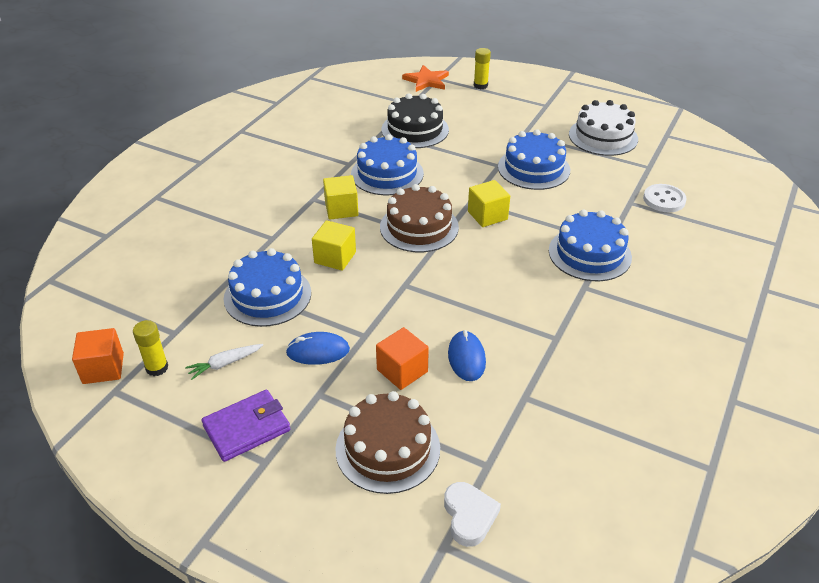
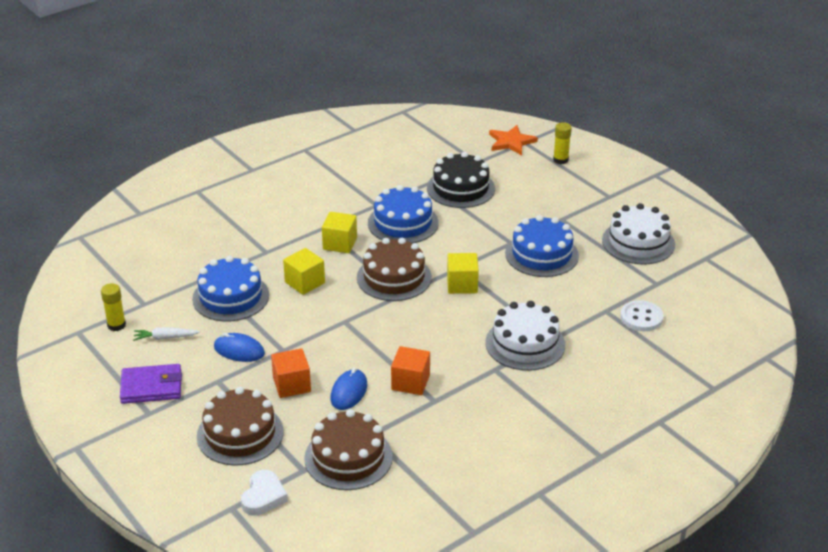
camera: 25 degrees right, 5 degrees down
(103, 368) = (80, 314): orange cube -> orange cube (410, 382)
(522, 432) = (348, 457): none -> brown cake
(589, 254) = (525, 344): blue cake -> white cake

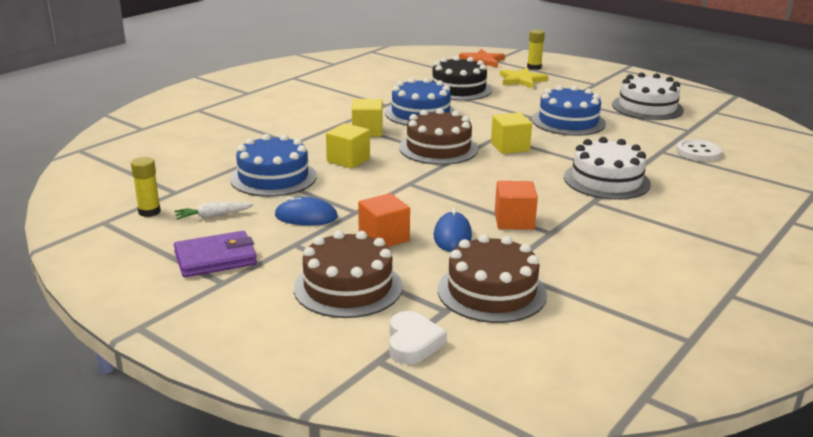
camera: 15 degrees left, 10 degrees down
(534, 181) = (521, 80): none -> yellow star

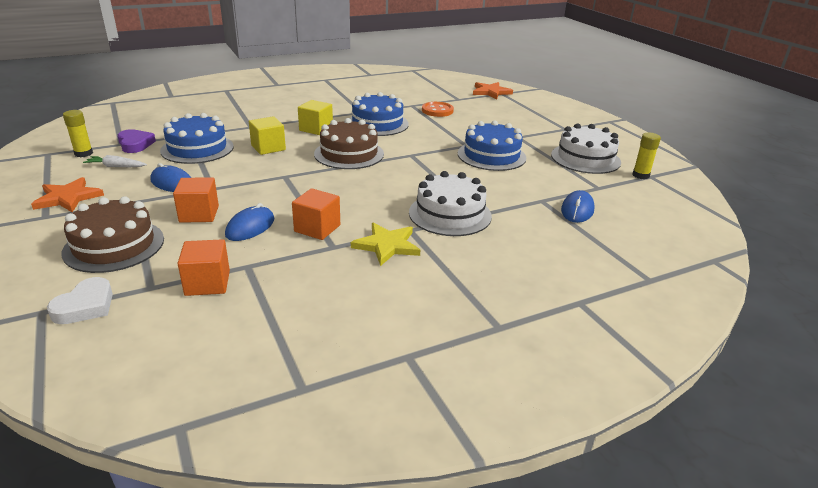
camera: 25 degrees right, 5 degrees up
(194, 189) = (135, 144): none -> purple heart
(215, 258) = (68, 198): purple wallet -> orange star
(458, 89) = (437, 111): black cake -> orange button
(491, 291) = (207, 283): brown cake -> orange cube
(510, 147) = (408, 166): yellow cube -> none
(521, 80) = (502, 113): yellow star -> yellow star (387, 245)
(534, 67) = (528, 105): yellow glue stick -> yellow glue stick (640, 175)
(698, 152) = (577, 210): white button -> blue mouse

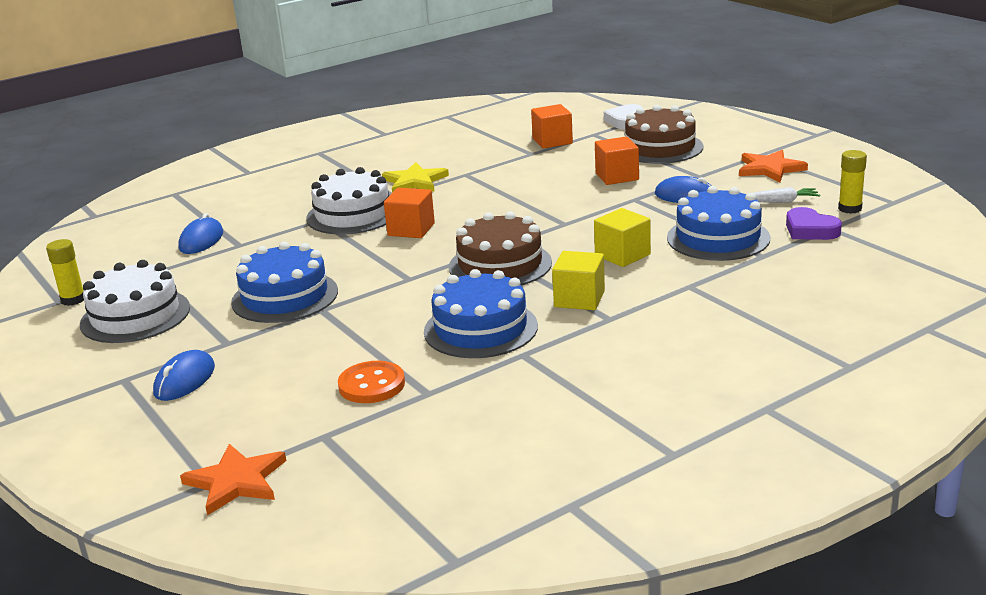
camera: 175 degrees right, 5 degrees down
(250, 227) = (555, 175): blue mouse -> blue mouse (184, 380)
(317, 228) = (489, 183): orange cube -> orange cube (411, 229)

